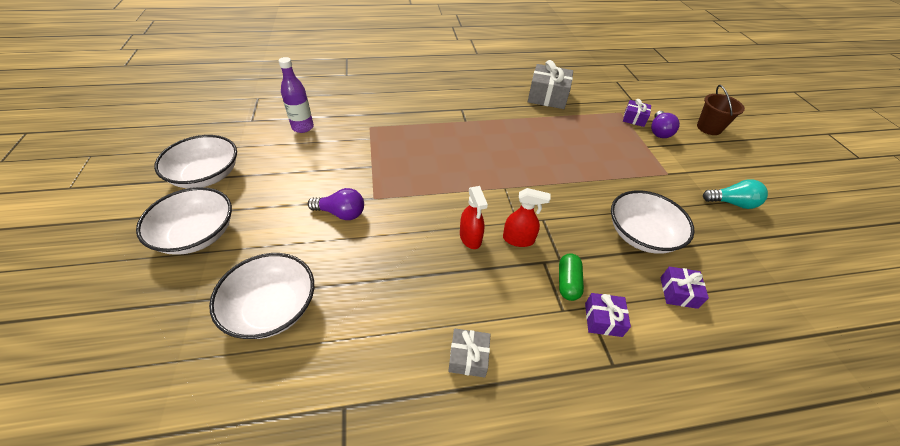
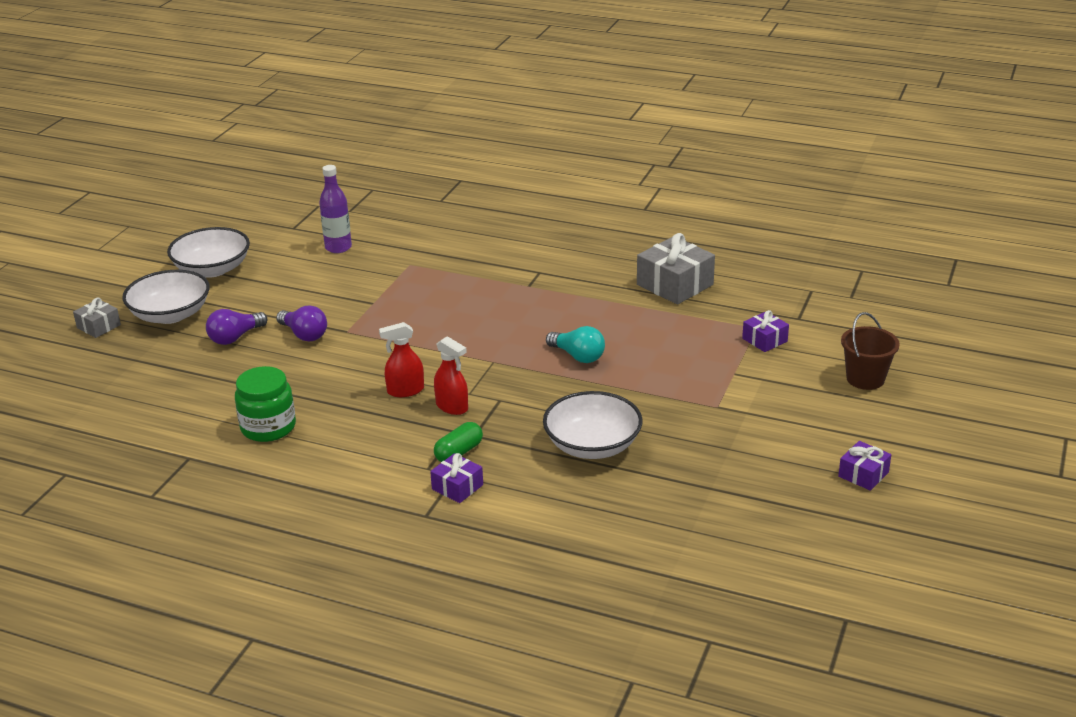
camera: 35 degrees right, 15 degrees down
(272, 308) = (188, 383): white bowl -> none
(392, 327) = (268, 427): none -> green jar
(468, 357) = (309, 466): grey gift -> grey gift (99, 326)
(470, 238) = (405, 390): red spray bottle -> red spray bottle turned 60 degrees clockwise
(659, 131) = (778, 363): purple light bulb -> purple light bulb (235, 337)
(678, 292) = (563, 497): purple gift -> purple gift (863, 474)
(732, 203) = (756, 456): turquoise light bulb -> turquoise light bulb (578, 356)

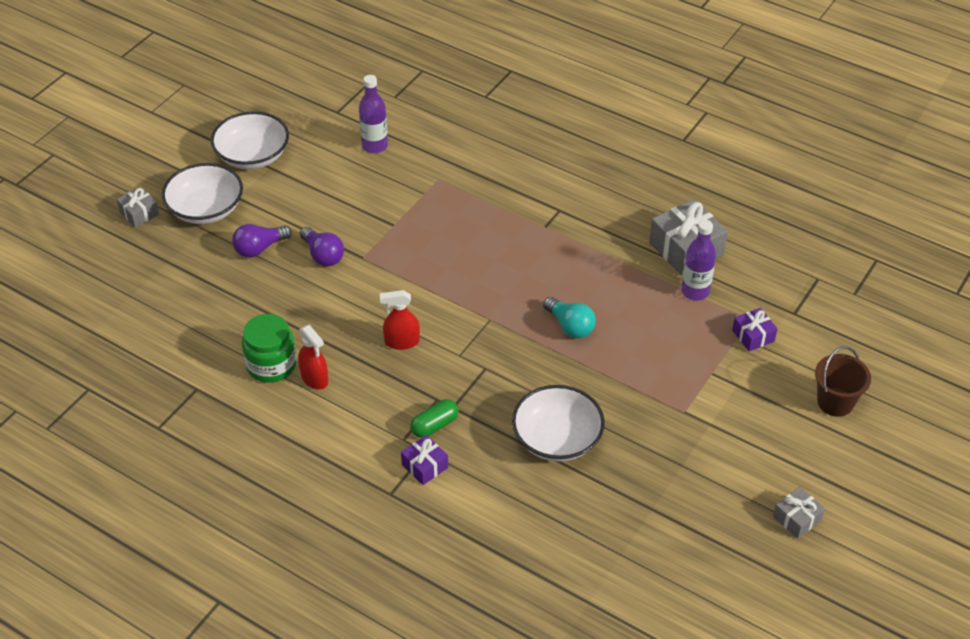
camera: 10 degrees right, 15 degrees up
(452, 407) = (440, 369): red spray bottle -> red spray bottle (314, 378)
(695, 314) = (695, 291): none -> purple bottle
(863, 474) = (797, 518): purple gift -> grey gift

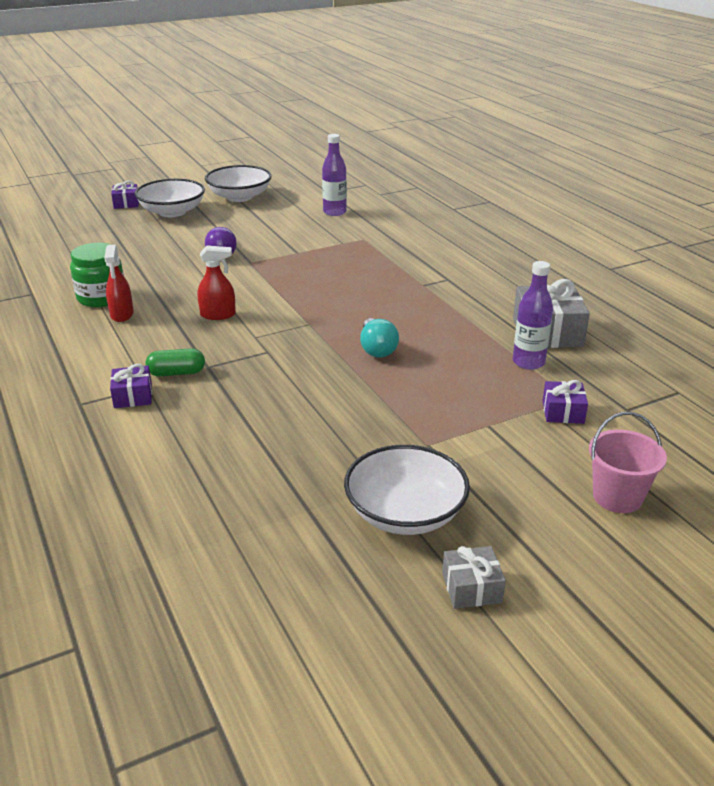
camera: 30 degrees right, 15 degrees down
(139, 213) = (126, 203): grey gift -> purple gift
(259, 248) = (181, 238): purple light bulb -> none
(401, 342) = (218, 315): red spray bottle -> red spray bottle turned 150 degrees clockwise
(557, 439) = (274, 419): white bowl -> white bowl (405, 513)
(835, 402) = (617, 497): brown bucket -> pink bucket

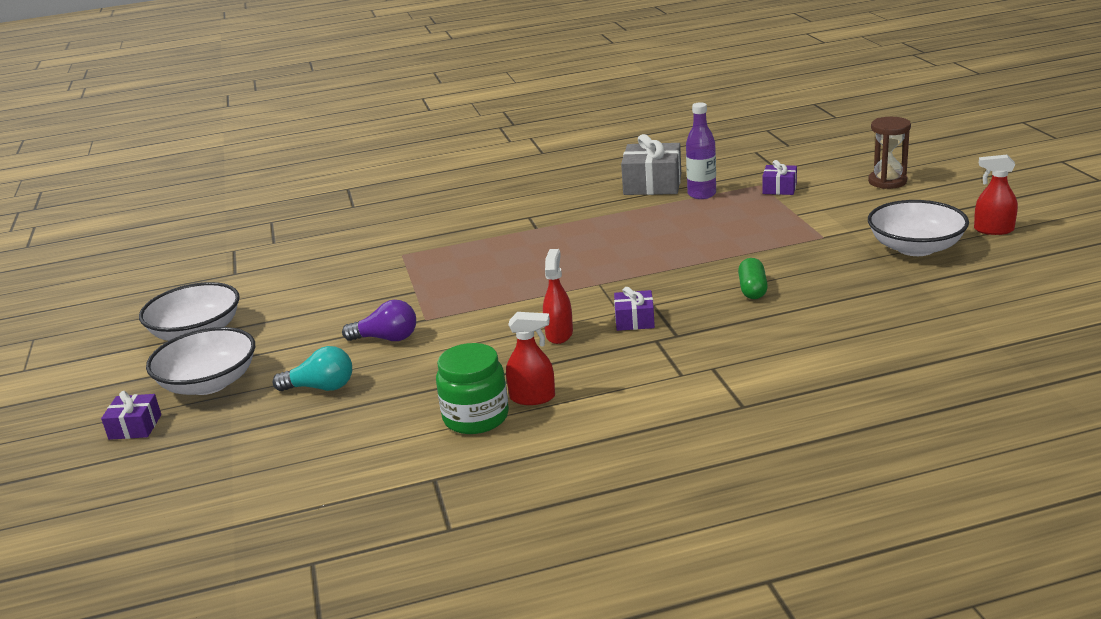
camera: 75 degrees left, 5 degrees down
(133, 396) = (731, 374): purple gift -> purple gift (634, 320)
(176, 373) = (687, 352): green capsule -> green capsule (752, 289)
(334, 212) = (309, 269): purple bottle -> none
(377, 349) = (662, 252): turquoise light bulb -> turquoise light bulb (321, 387)
(471, 588) = (993, 230): grey gift -> red spray bottle
(617, 497) = (887, 181): pink bucket -> brown hourglass

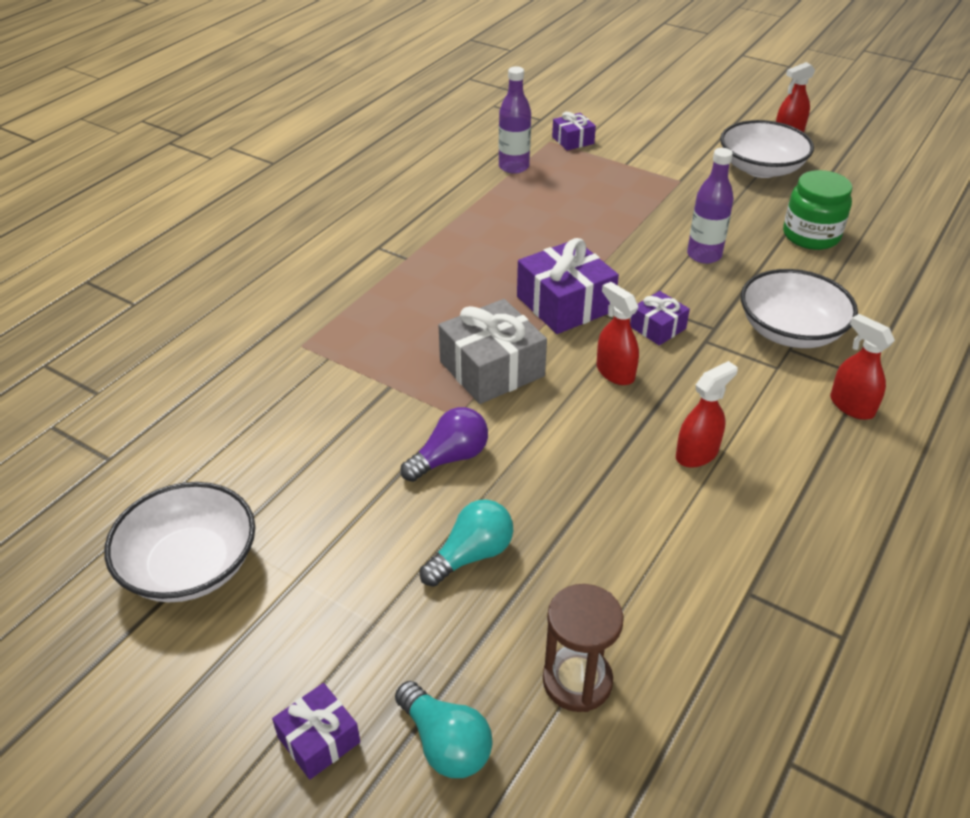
camera: 45 degrees left, 15 degrees up
(178, 458) = (445, 743): none -> turquoise light bulb
(209, 383) = (322, 624): white bowl -> white bowl (790, 331)
(476, 417) = (681, 503): green jar -> green jar (811, 235)
(594, 285) = (565, 304): none -> purple gift
(652, 184) = (450, 169): grey gift -> grey gift (492, 369)
(695, 418) = (851, 406): none -> red spray bottle
(752, 289) = (704, 255): green capsule -> purple bottle
(887, 181) = (649, 108): brown hourglass -> brown hourglass (577, 681)

